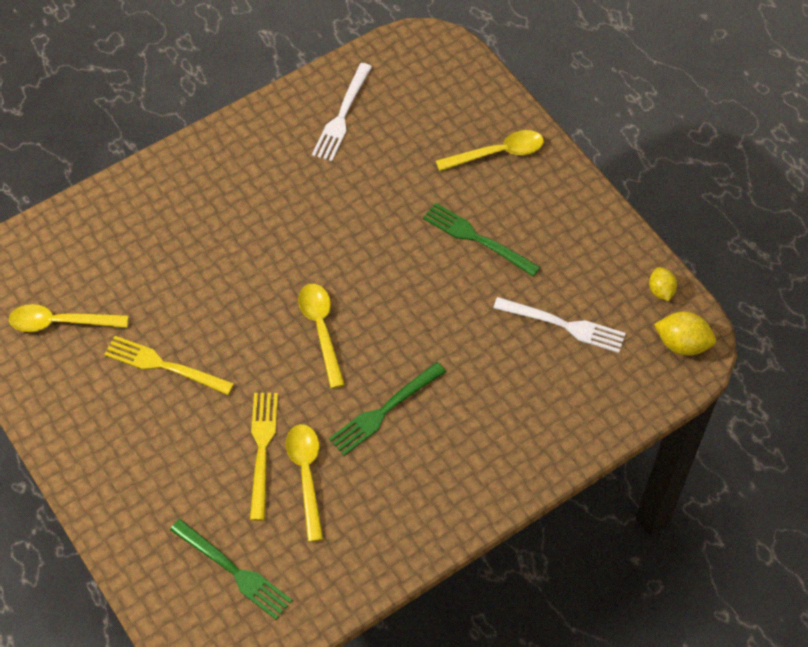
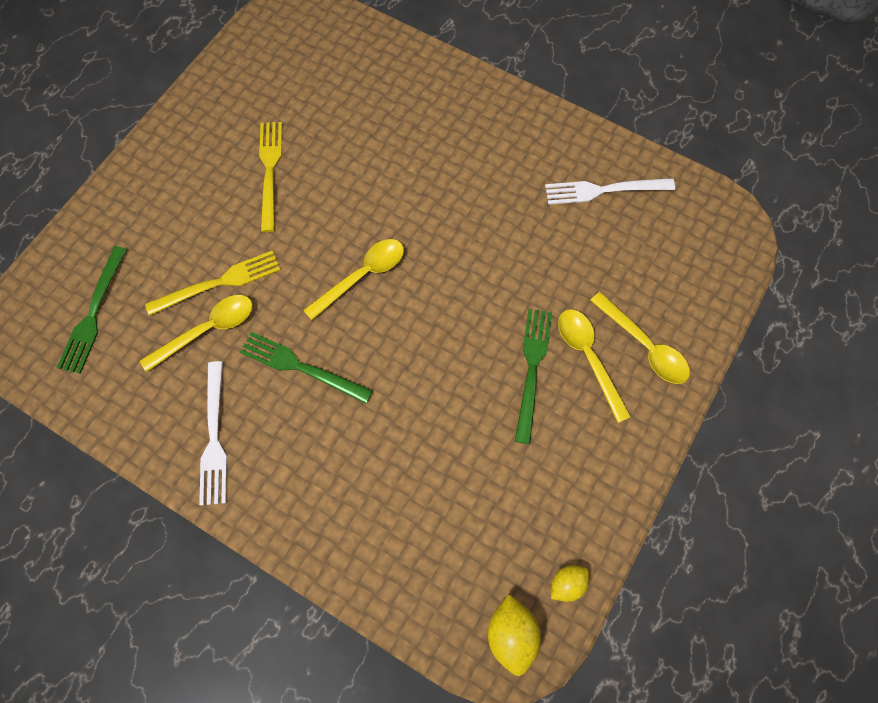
camera: 65 degrees right, 10 degrees up
(61, 322) = (277, 80): yellow spoon -> yellow spoon (588, 358)
(565, 325) = (474, 498): white fork -> white fork (214, 439)

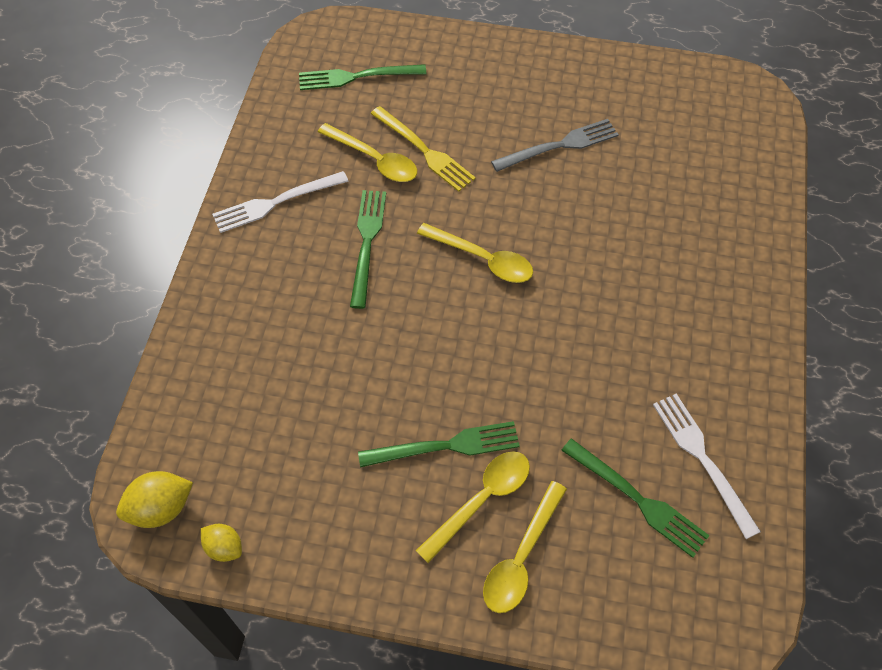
camera: 70 degrees right, 10 degrees down
(270, 170) = (560, 145): yellow fork -> grey fork
(623, 246) = (639, 500): none -> green fork

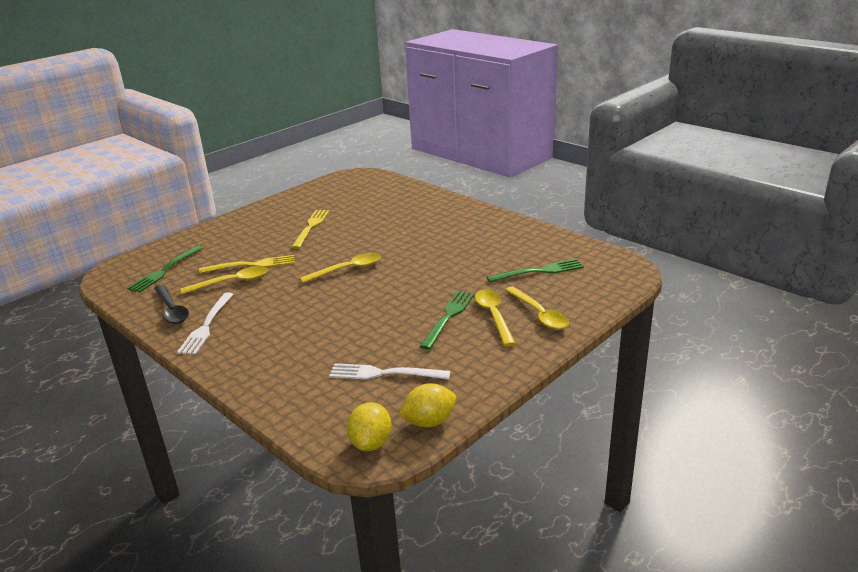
camera: 55 degrees left, 30 degrees down
(224, 547) = (429, 422): yellow lemon -> yellow lemon, size x1.55
(285, 147) = (171, 310): none -> black spoon
(367, 242) = (283, 302): green fork -> none
(560, 145) = (311, 227): grey fork -> yellow fork
(701, 458) = (533, 248): white fork -> white fork (383, 373)

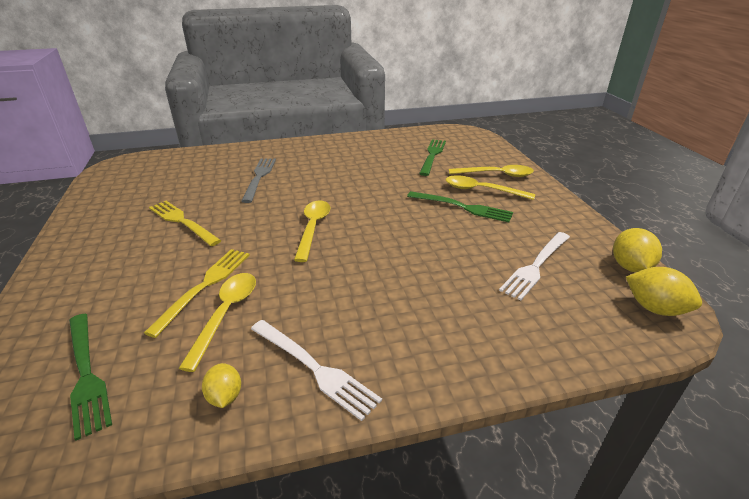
camera: 60 degrees left, 5 degrees up
(171, 310) = (225, 396): black spoon -> yellow lemon
(399, 222) = (259, 177): none -> grey fork
(449, 316) = (463, 207): green fork -> green fork turned 150 degrees clockwise

